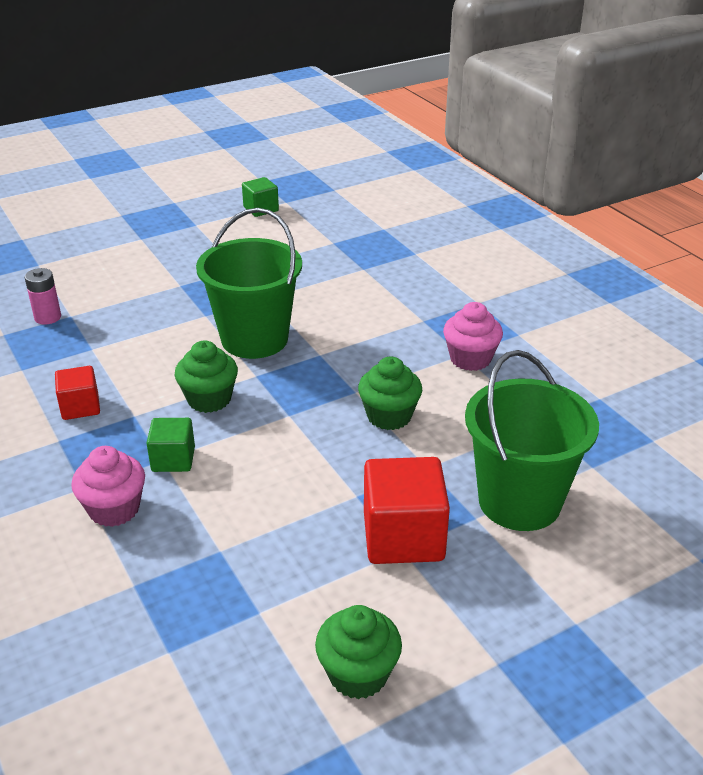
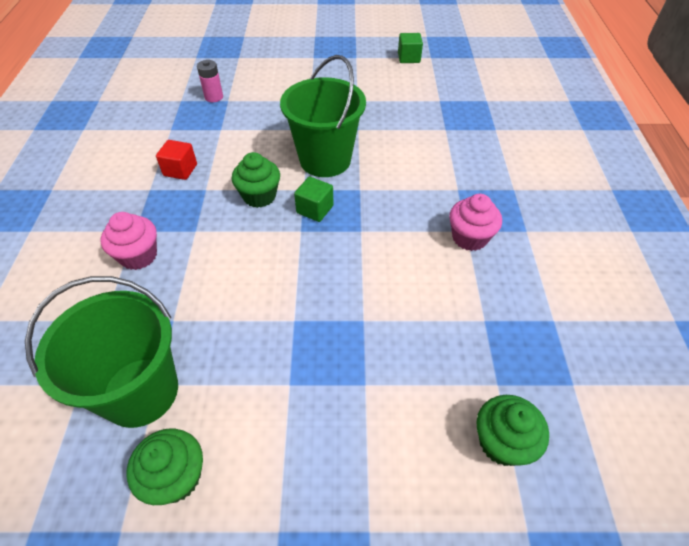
camera: 30 degrees right, 15 degrees up
(173, 459) = (201, 234): green cube -> green cube (315, 209)
(389, 416) = (369, 262): green cupcake -> green cupcake (502, 442)
(403, 537) = (298, 373): red cube -> none
(519, 501) = (411, 387): green bucket -> green bucket (140, 391)

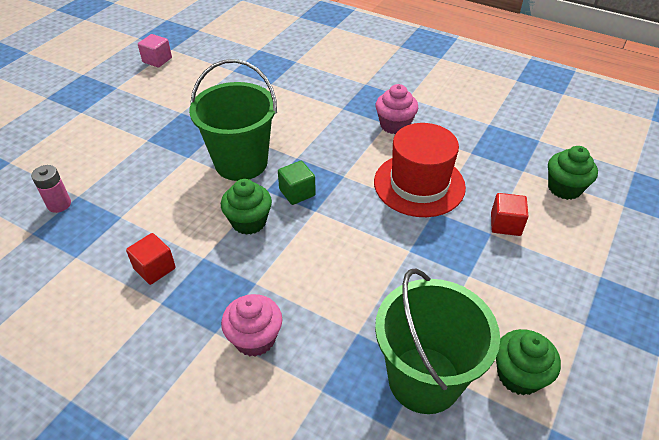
camera: 60 degrees left, 5 degrees down
(389, 394) = (505, 224): none -> red cube
(394, 292) = (419, 184): none -> red hat
(409, 58) = (157, 60): green cube -> pink cube

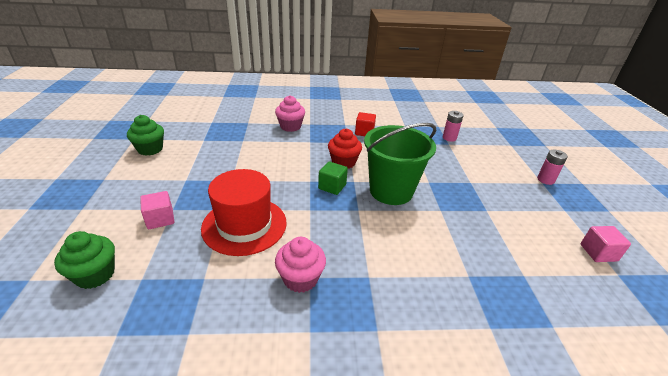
camera: 145 degrees right, 10 degrees down
(71, 113) = (545, 180): none -> pink battery
(249, 222) = (343, 162): green cupcake -> red cupcake
(424, 379) = (201, 136): green bucket -> none
(505, 224) = (160, 219): red cube -> pink cube

